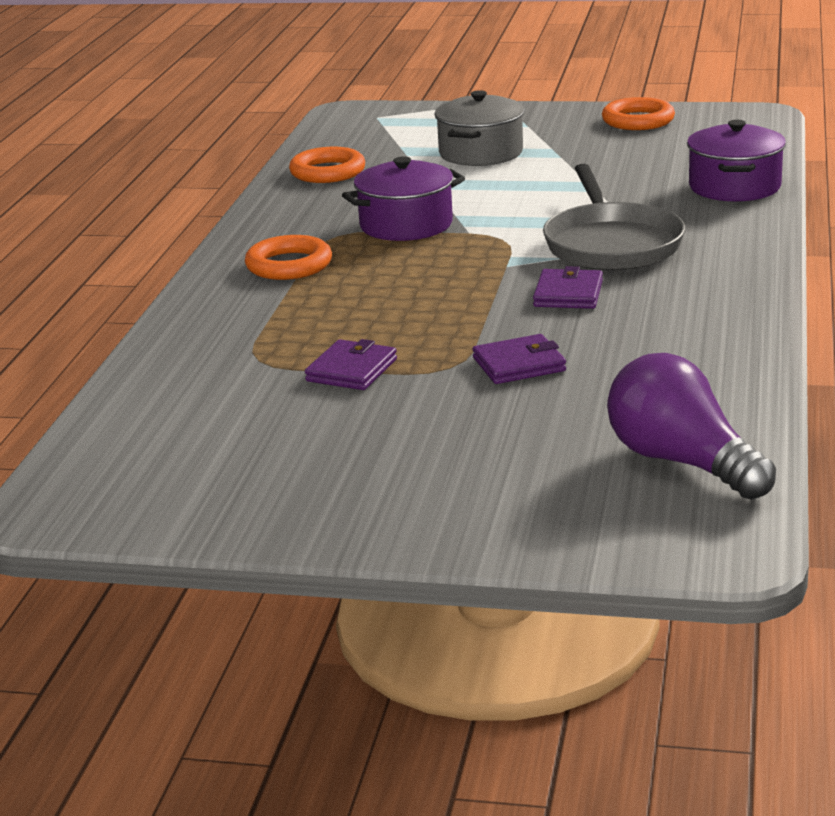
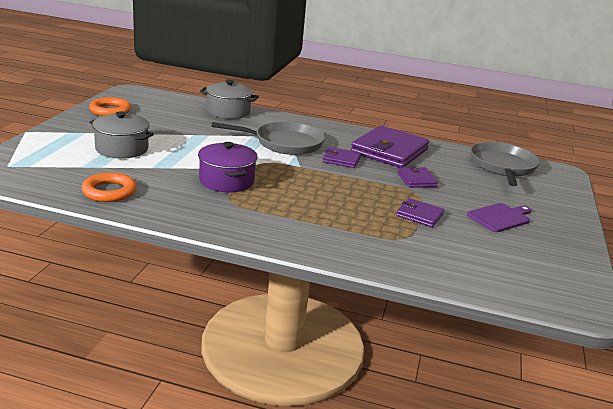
camera: 90 degrees left, 0 degrees up
(289, 265) = (270, 218): orange ring -> none
(380, 447) = (500, 217): none -> purple cutting board
(661, 334) = (389, 151): none -> purple wallet
(682, 462) = (502, 166): purple light bulb -> grey pan
(734, 187) = (228, 112): purple pot -> grey pot

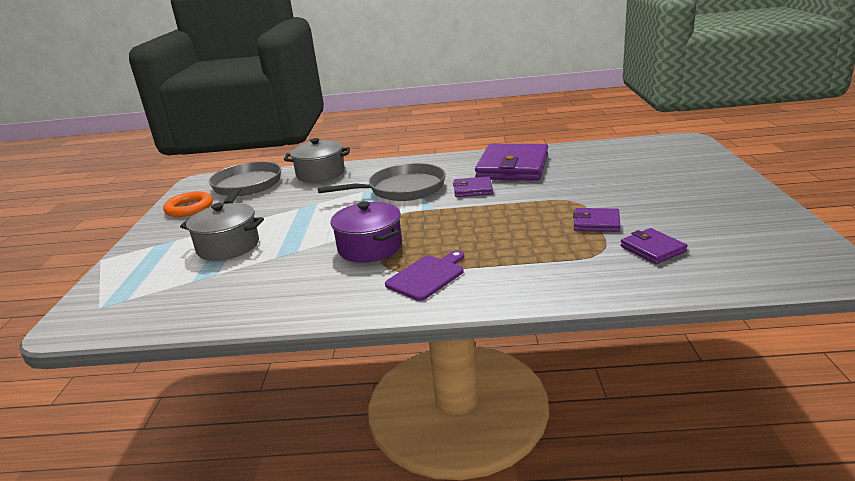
camera: 10 degrees left, 0 degrees up
(109, 191) = (243, 301): orange ring -> none
(416, 180) = (562, 187): purple wallet -> purple wallet (652, 249)
(500, 217) = (673, 201): purple cutting board -> purple cutting board (427, 276)
(502, 166) = (630, 151): grey pan -> grey pan (247, 186)

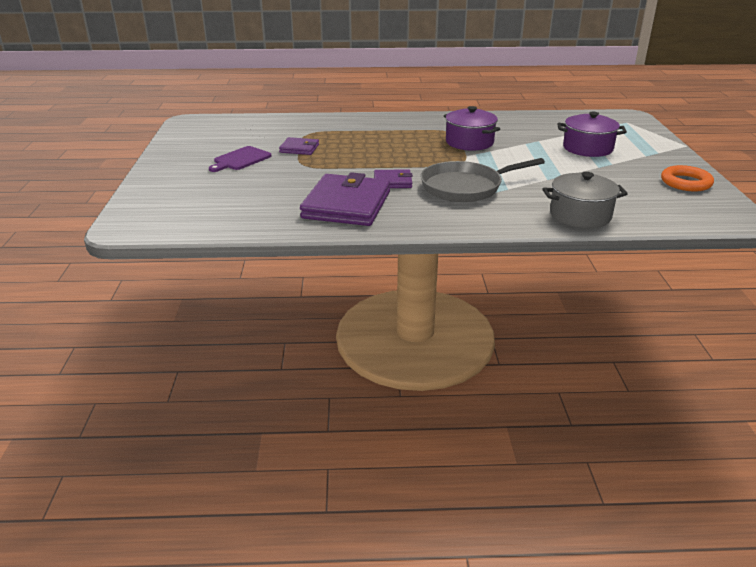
camera: 175 degrees right, 5 degrees up
(228, 246) = (587, 148): grey pot -> purple pot
(247, 186) = (657, 204): grey pan -> none
(427, 276) = (422, 127): purple cutting board -> purple cutting board (240, 159)
(652, 249) = (276, 133): purple wallet -> none

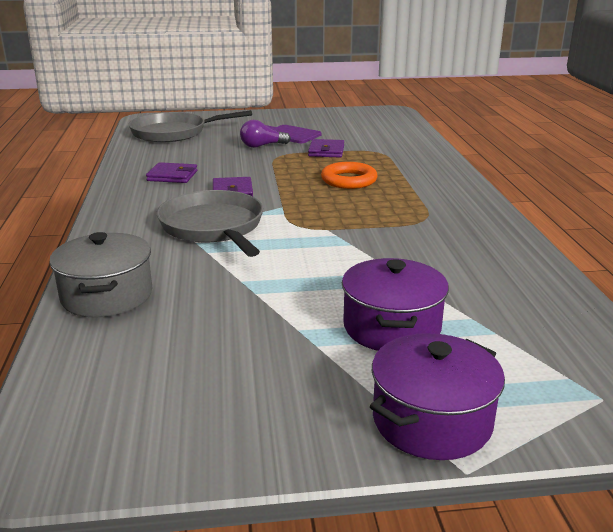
camera: 85 degrees right, 5 degrees down
(200, 210) = (173, 133): none -> grey pan
(272, 170) = (262, 146): none -> purple light bulb
(346, 205) = (172, 176): purple wallet -> purple wallet, size x0.49
(469, 142) = (382, 231): purple pot -> purple pot (431, 421)
(686, 182) = (222, 422): orange ring -> orange ring (349, 180)

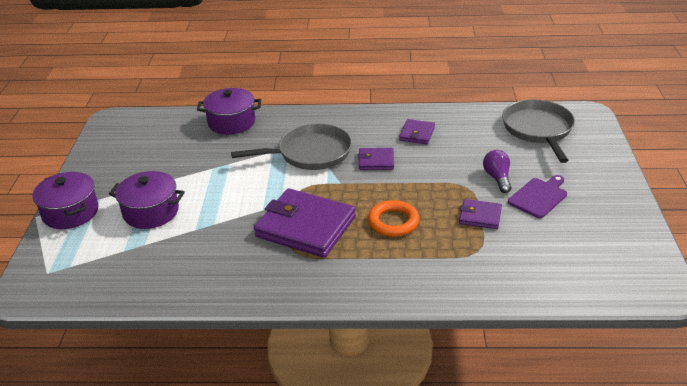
camera: 100 degrees right, 10 degrees up
(107, 296) = (231, 122): grey pot -> purple pot
(376, 217) = (305, 227): none -> purple wallet

